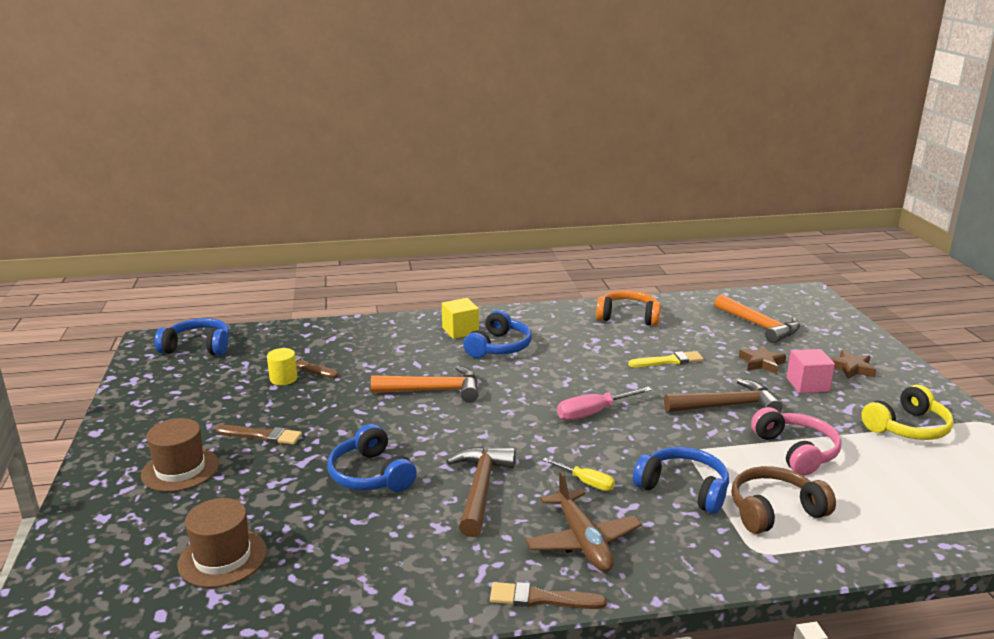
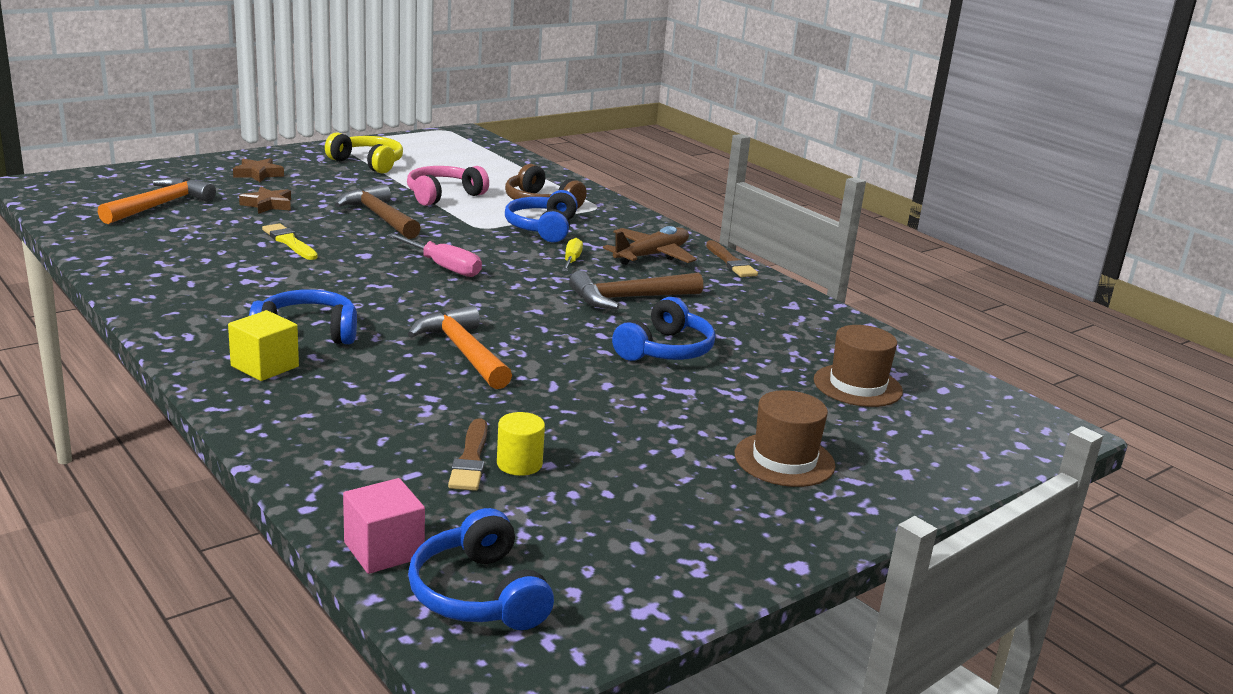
camera: 120 degrees left, 0 degrees up
(262, 436) = (667, 431): brown brush -> none
(628, 317) = (159, 267): orange headphones -> none
(807, 385) = (308, 189): pink cube -> pink cube (384, 550)

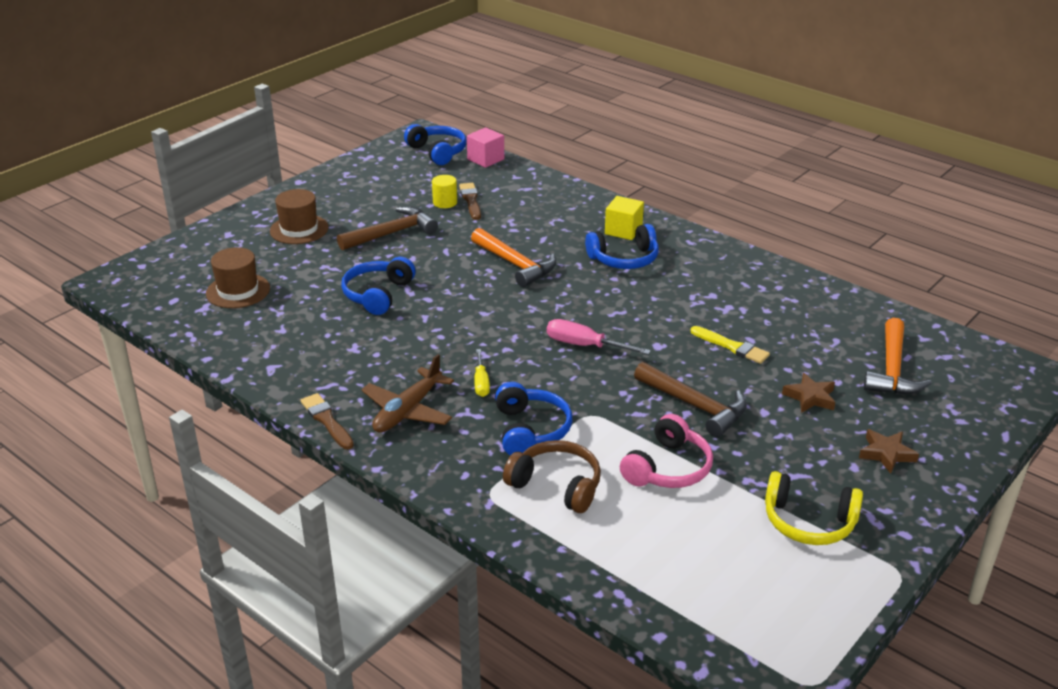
camera: 170 degrees right, 10 degrees up
(629, 298) = (416, 343): brown hammer -> brown hammer (392, 233)

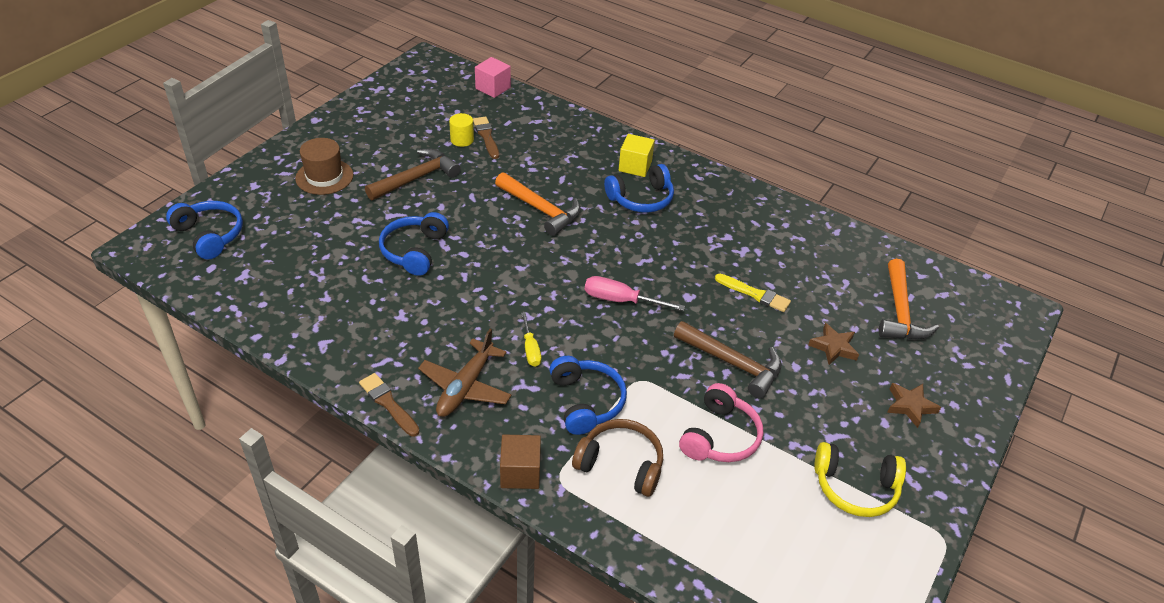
camera: 10 degrees left, 10 degrees up
(238, 291) = (275, 253): brown hat -> none
(438, 152) = (445, 80): blue headphones -> blue headphones (210, 235)
(450, 486) = (520, 472): none -> brown cube

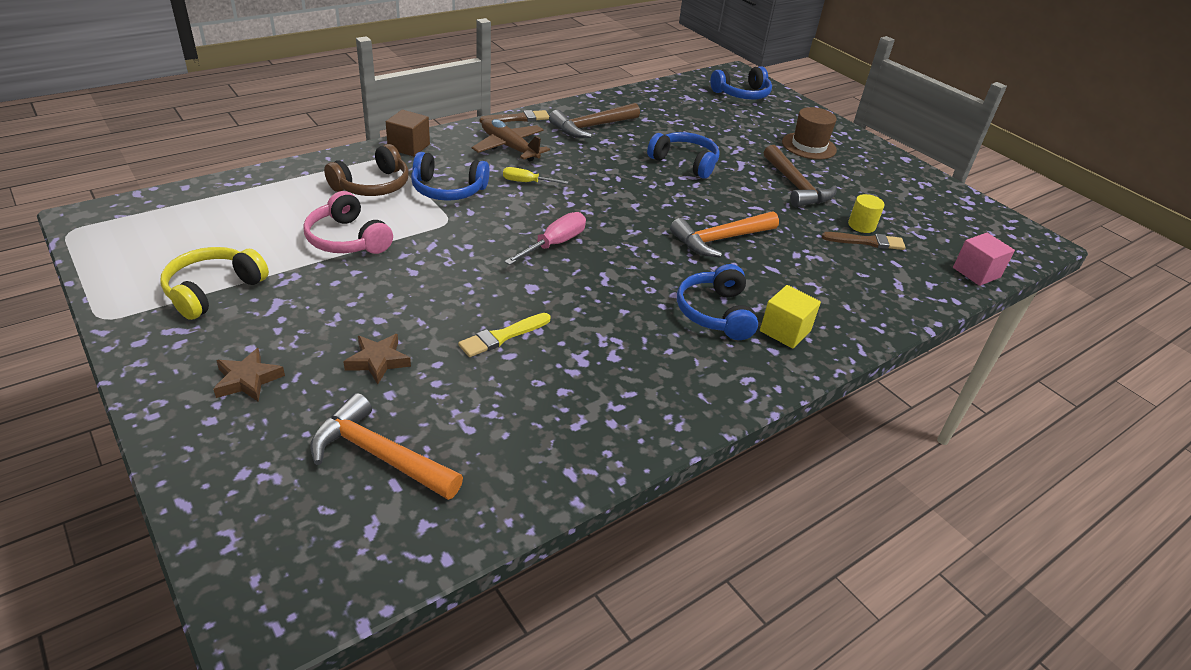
camera: 110 degrees right, 5 degrees down
(733, 363) = (419, 280): brown hammer -> brown hammer (592, 127)

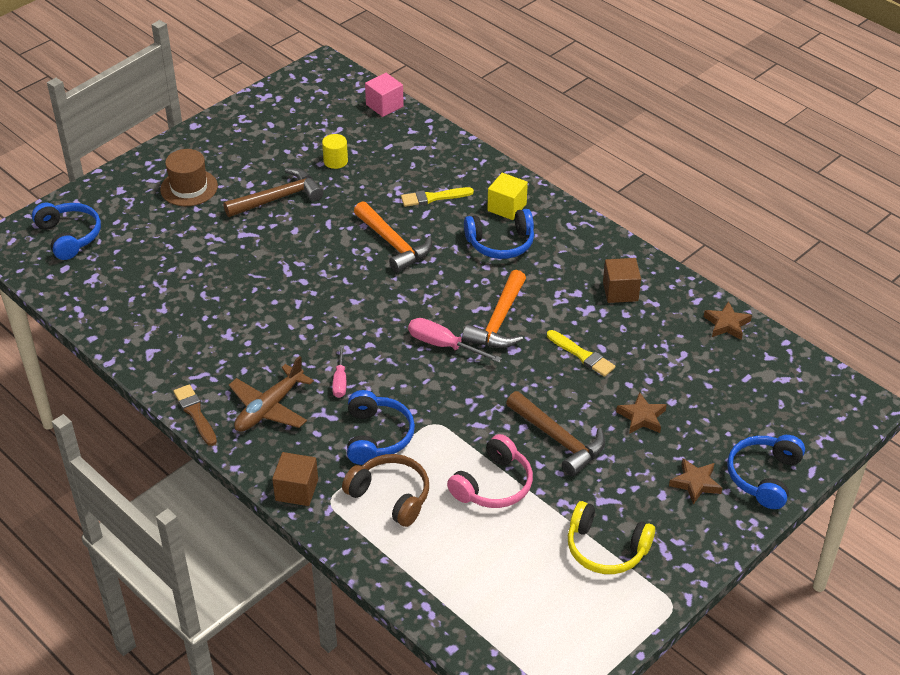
camera: 95 degrees left, 5 degrees up
(379, 455) = (727, 391): orange hammer -> orange hammer (499, 321)
(510, 493) = (726, 324): none -> brown star
(527, 182) = (340, 381): yellow screwdriver -> pink screwdriver
(592, 127) = (197, 350): brown hammer -> brown hammer (558, 439)
(607, 396) = (620, 291): none -> brown cube
(685, 162) = (257, 273): blue headphones -> blue headphones (764, 476)
(802, 279) = (433, 197): none -> yellow brush
(866, 242) = (362, 160): brown brush -> none

